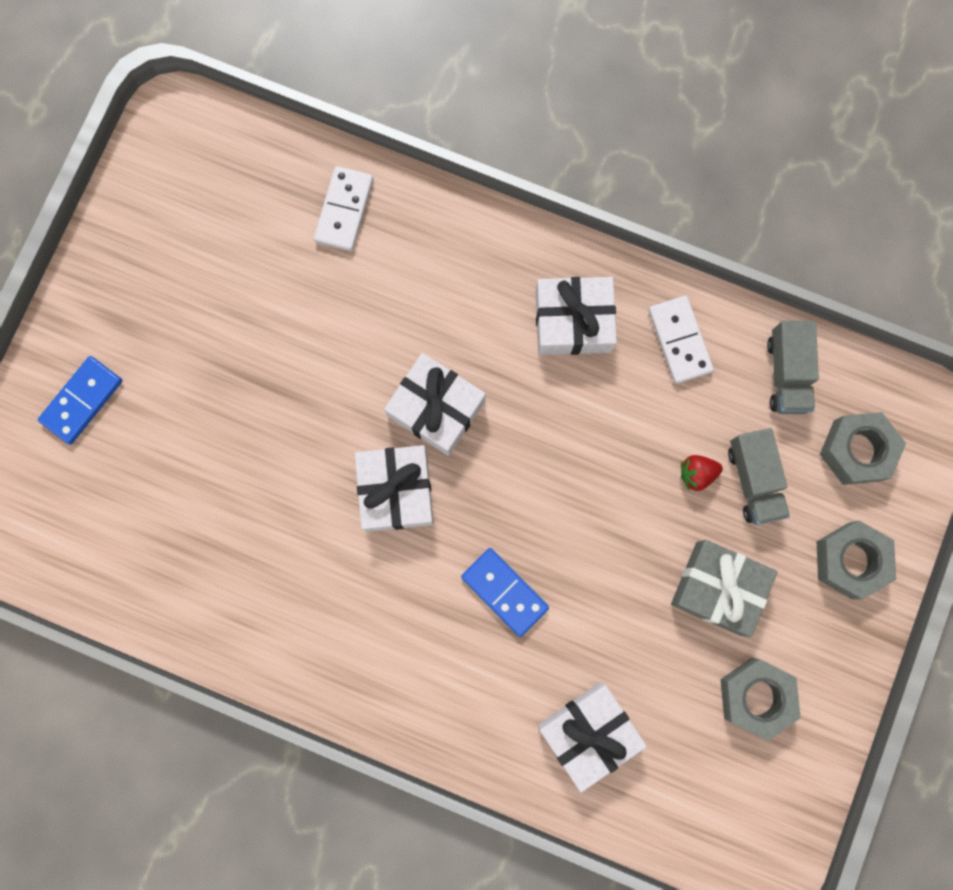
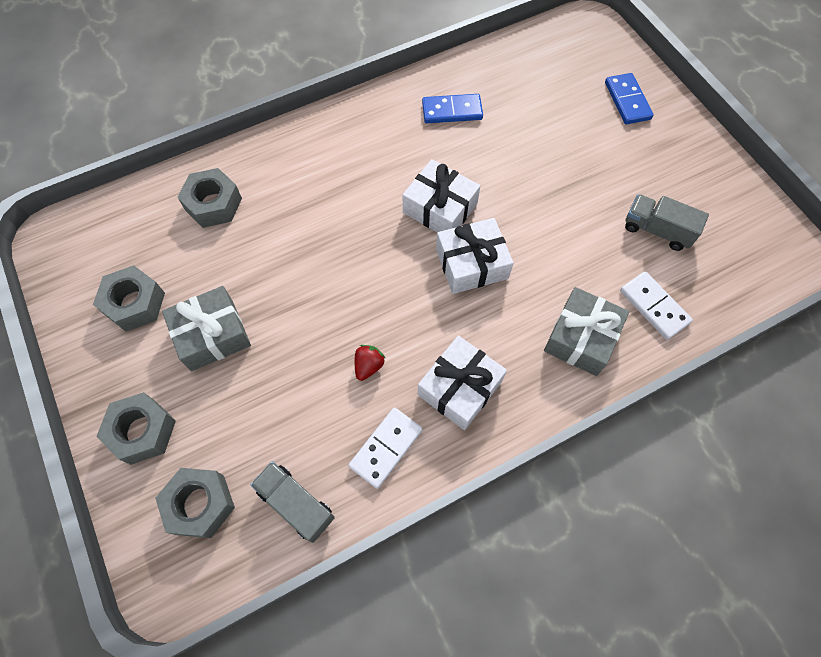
camera: 130 degrees right, 15 degrees down
(433, 252) = (581, 338): none -> grey gift
(504, 592) = (329, 220): blue domino -> blue domino (452, 111)
(588, 733) = (213, 204): white gift -> grey nut
(679, 341) = (386, 448): white domino -> white domino turned 75 degrees counterclockwise
(697, 473) = (290, 382): red strawberry -> red strawberry (368, 366)
(754, 480) = (251, 415): grey truck -> grey truck (657, 230)

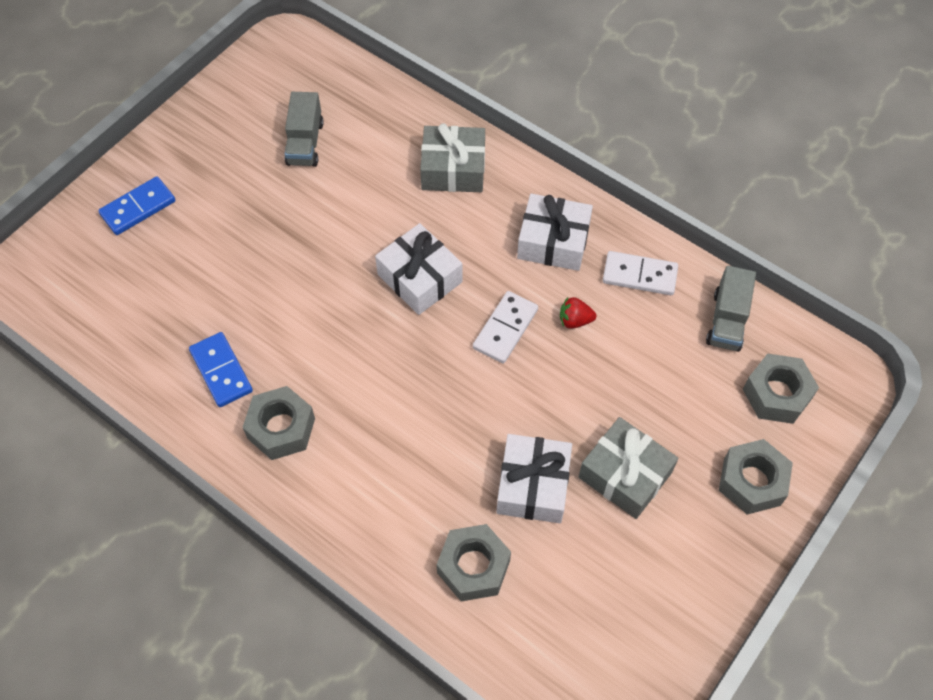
camera: 115 degrees left, 5 degrees down
(135, 303) = (637, 576): grey nut -> grey nut (281, 428)
(440, 208) = (366, 331): white gift -> white gift (533, 485)
(654, 307) = (392, 126): white domino -> white domino (505, 329)

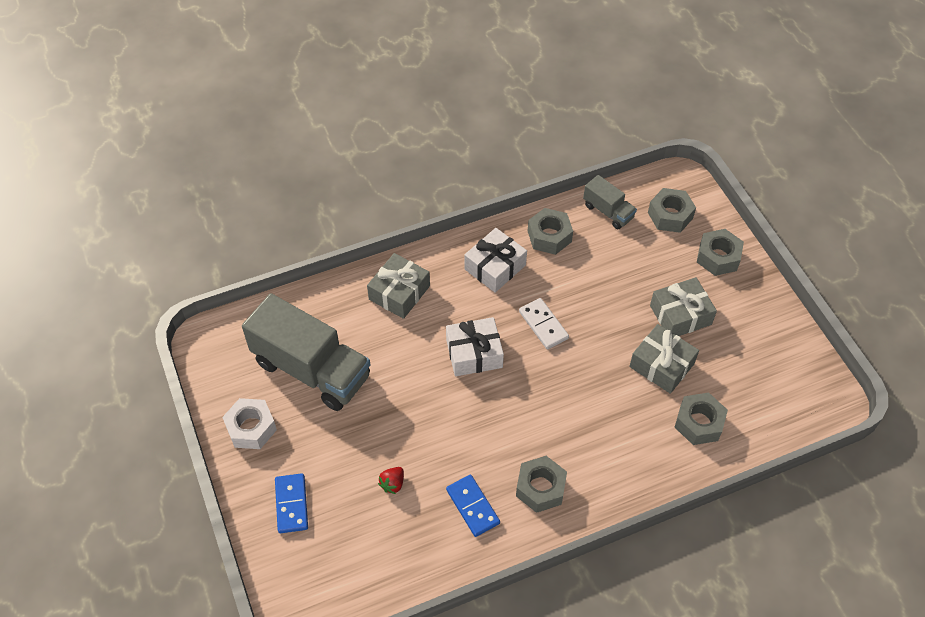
camera: 60 degrees left, 5 degrees down
(206, 130) = (251, 428): none -> white nut
(221, 371) = (472, 506): blue domino -> blue domino turned 60 degrees clockwise
(305, 143) = (312, 369): grey truck -> grey truck, size x2.07
(533, 485) = (661, 365): white gift -> grey gift
(575, 320) = (560, 285): red strawberry -> red strawberry (392, 484)
(639, 275) = (549, 236): white domino -> grey nut

